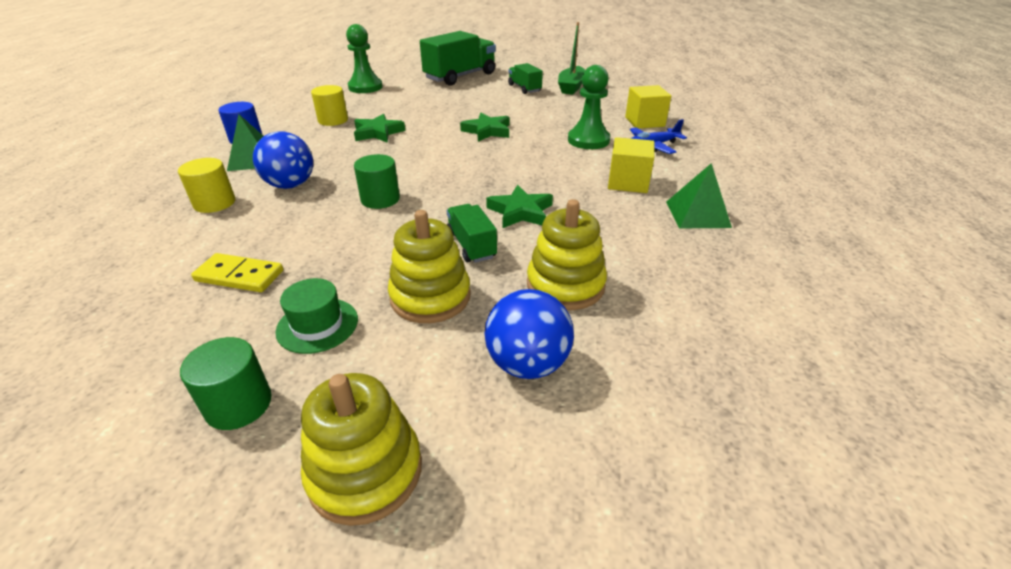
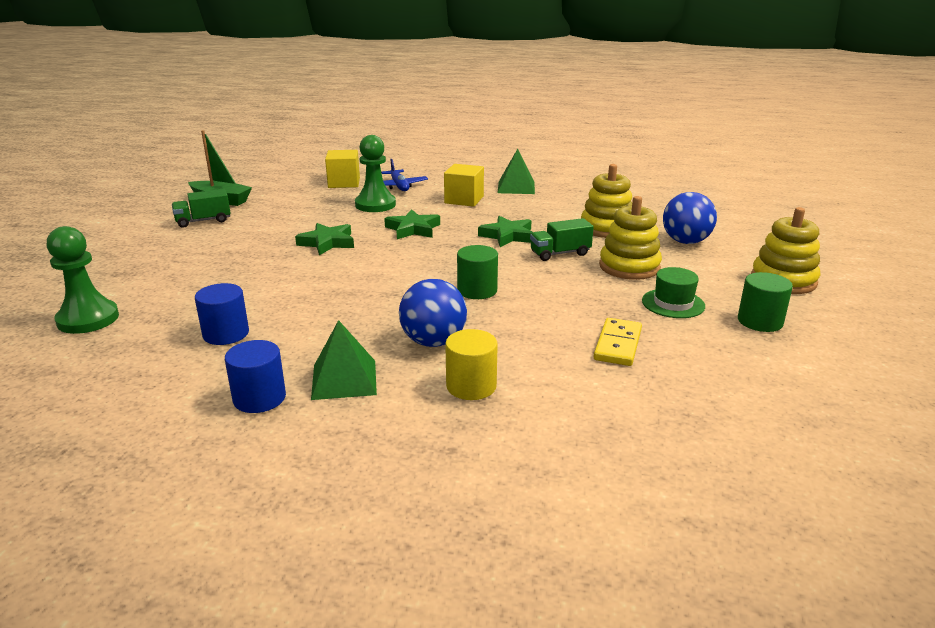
camera: 85 degrees left, 10 degrees down
(333, 120) = (226, 334): yellow cylinder -> blue cylinder
(378, 133) = (295, 300): green star -> green star (413, 229)
(460, 76) = (113, 253): green truck -> none

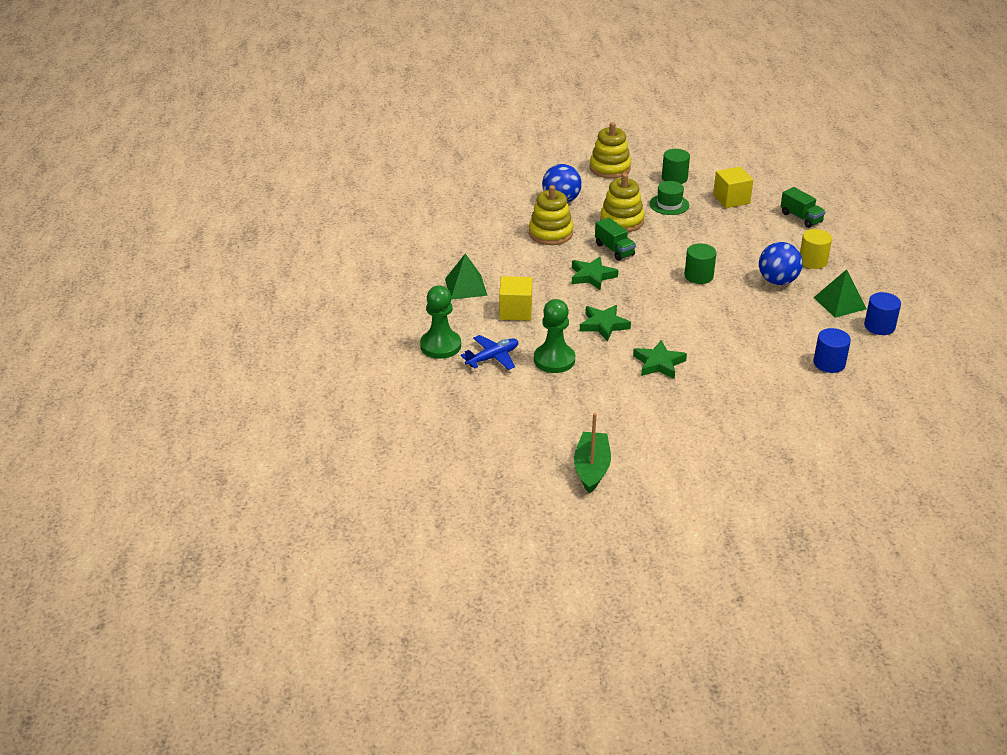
camera: 105 degrees left, 10 degrees up
(88, 319) = (859, 435): green pawn -> green pawn (440, 346)
(203, 221) = (653, 457): green truck -> green truck (801, 218)
(344, 183) = (497, 398): yellow cube -> yellow cube (731, 199)
(617, 345) = (735, 220): yellow domino -> none

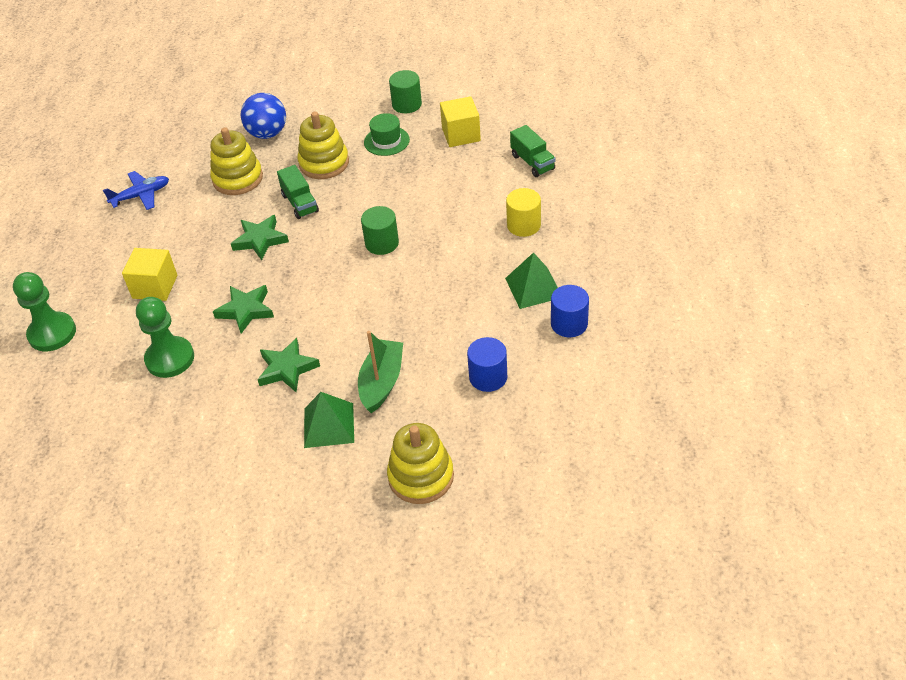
camera: 10 degrees right, 10 degrees up
(465, 287) = (114, 251): green pyramid -> green pyramid (328, 425)
(492, 358) = (102, 352): blue plane -> blue plane (141, 195)
(592, 468) = (148, 522): green boat -> green boat (382, 382)
(610, 168) = (339, 90): yellow stacking toy -> yellow stacking toy (421, 476)
(777, 281) = (471, 253): blue ball -> none

